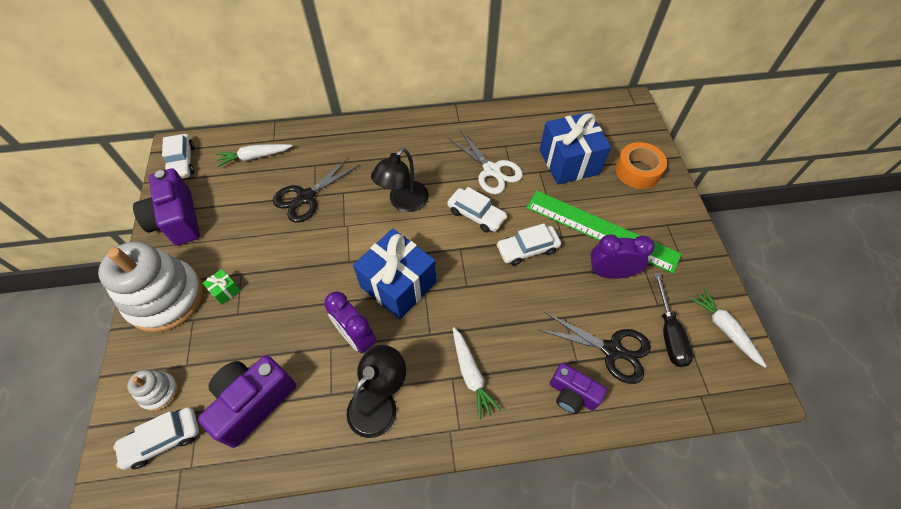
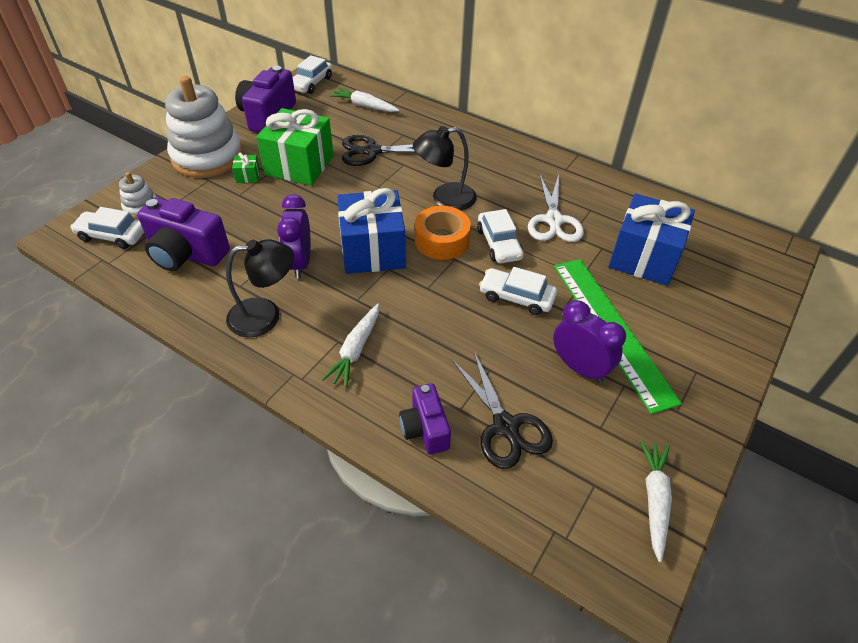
camera: 40 degrees right, 10 degrees down
(253, 402) = (186, 253): purple camera -> purple camera turned 150 degrees counterclockwise
(259, 249) = (299, 165): none -> green gift
(637, 171) = (716, 308): orange tape -> orange tape (441, 240)
(669, 333) = (583, 457): black screwdriver -> none

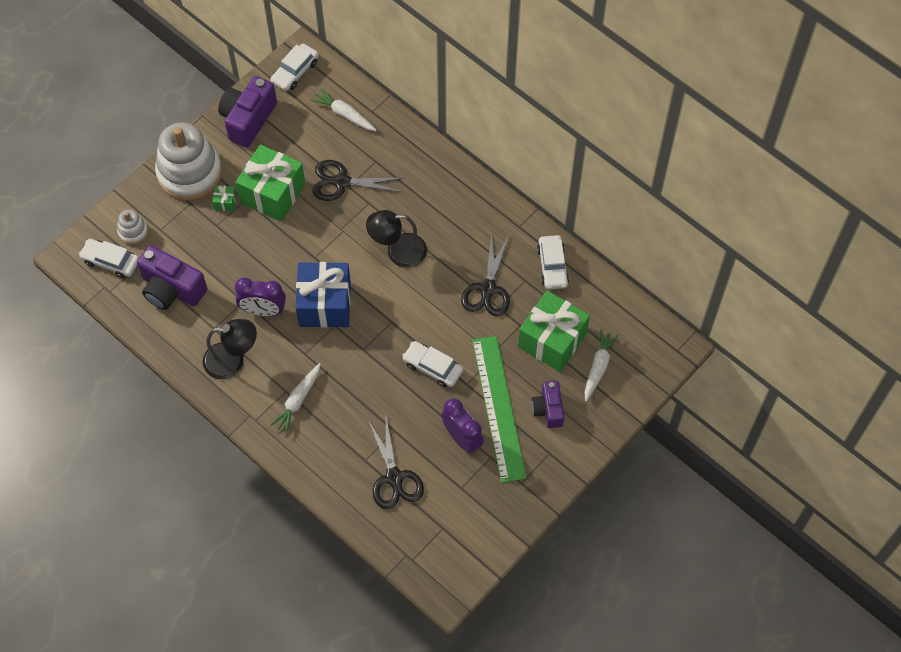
camera: 10 degrees right, 15 degrees up
(300, 263) = (263, 310): purple clock -> purple clock turned 90 degrees counterclockwise
(425, 429) = (337, 472): purple camera -> purple camera (548, 409)
(441, 240) = (385, 300): orange tape -> none
(499, 244) = (433, 310): white car -> white car (552, 266)
(554, 220) = (488, 289): white scissors -> black scissors
(644, 257) = (552, 340): blue gift -> green gift
(654, 500) = (479, 544): white carrot -> white carrot (598, 367)

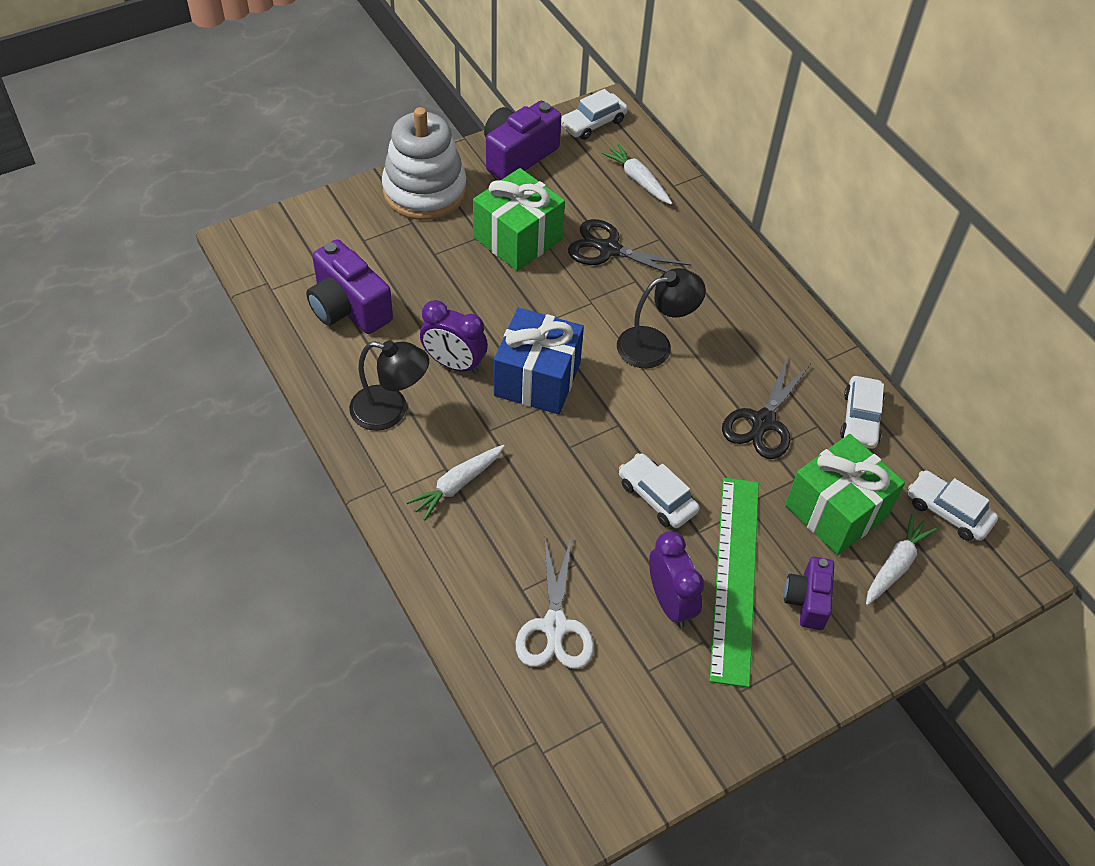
camera: 15 degrees right, 10 degrees down
(111, 261) = (287, 257): white car -> white car (948, 512)
(133, 231) = (329, 233): white stacking toy -> none
(225, 202) = (455, 232): green gift -> none
(394, 477) = (555, 626): black scissors -> white scissors
(398, 251) = (655, 344): black lamp -> black lamp turned 150 degrees clockwise

